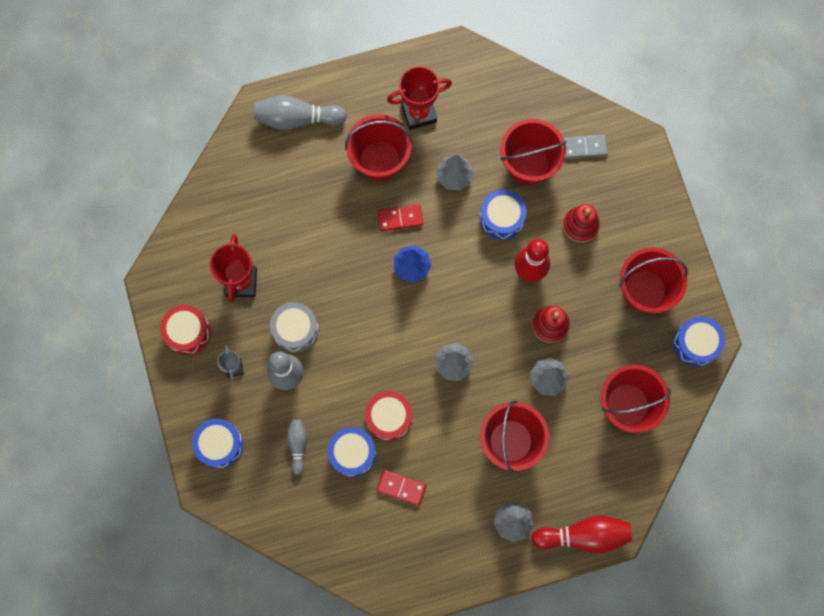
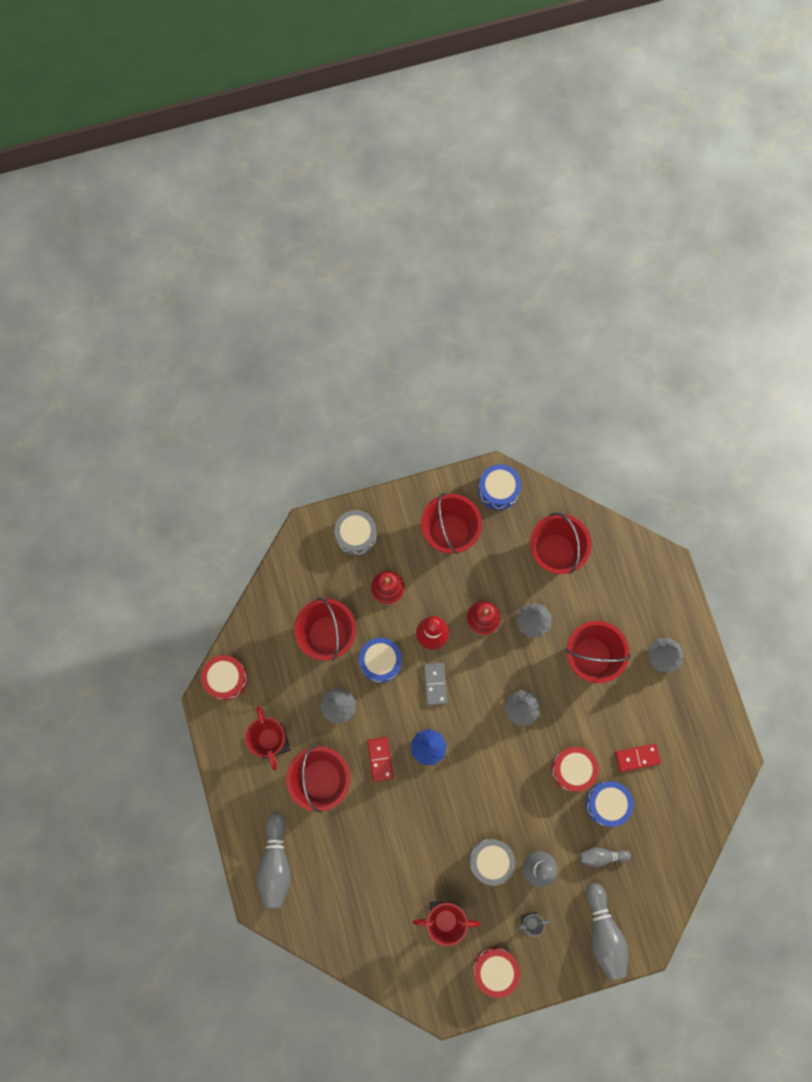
camera: 90 degrees left, 0 degrees up
(220, 445) = (604, 933): blue drum -> grey bowling pin
(401, 487) = (637, 757): red domino -> red domino turned 60 degrees clockwise
(481, 67) = (226, 679): none -> red drum
(583, 535) = (672, 594): red bowling pin -> none
(584, 147) = (311, 582): grey domino -> grey domino (435, 684)
(637, 192) = (356, 535): none -> grey drum

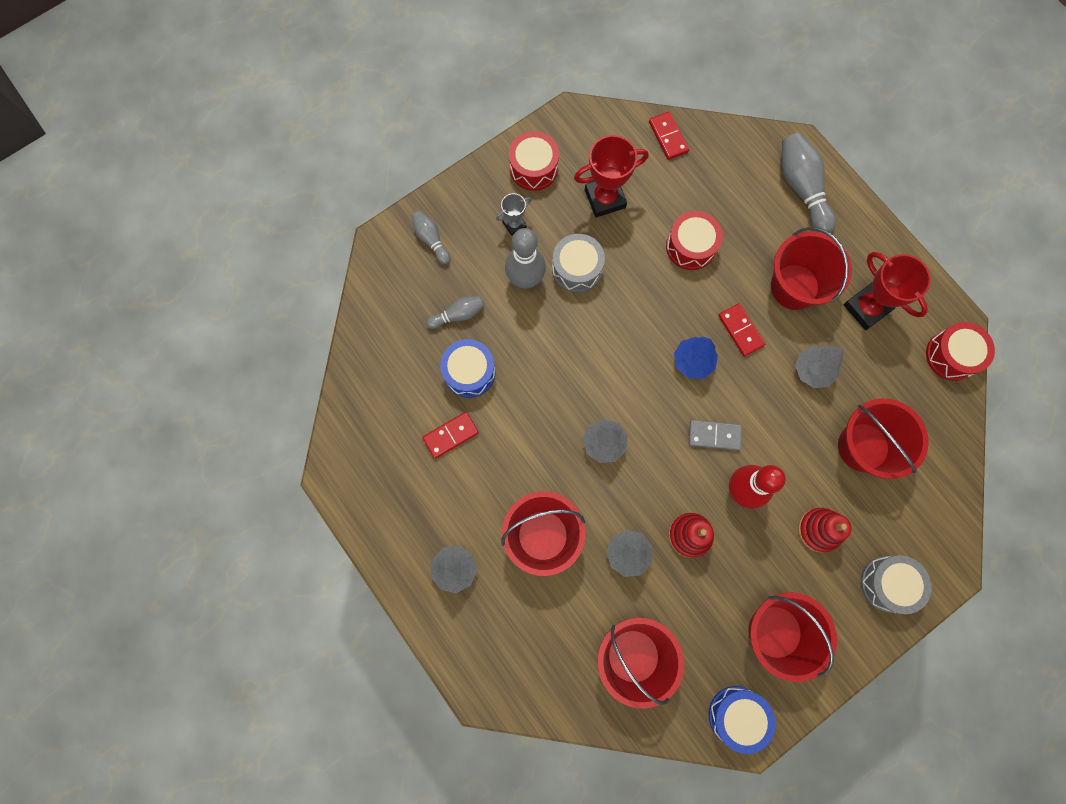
camera: 160 degrees right, 0 degrees up
(367, 956) = (668, 137): none -> red domino
(380, 661) = (788, 439): blue drum -> none
(435, 684) = (714, 435): grey domino -> grey domino turned 60 degrees counterclockwise
(573, 769) = (520, 396): red drum -> red drum (691, 246)
(604, 933) = (431, 240): grey bowling pin -> grey bowling pin, size x0.57

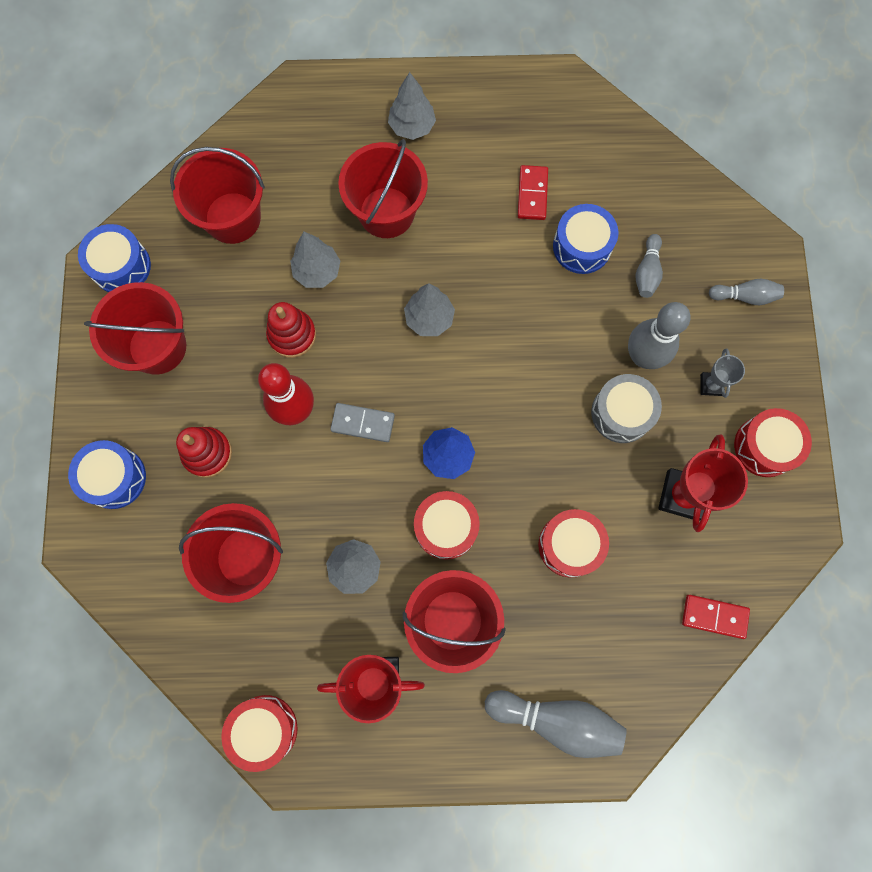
camera: 125 degrees right, 0 degrees up
(714, 435) = (363, 423): grey domino -> grey domino turned 60 degrees clockwise
(740, 330) = (446, 527): red domino -> red drum
(888, 584) = (114, 478): grey drum -> blue drum

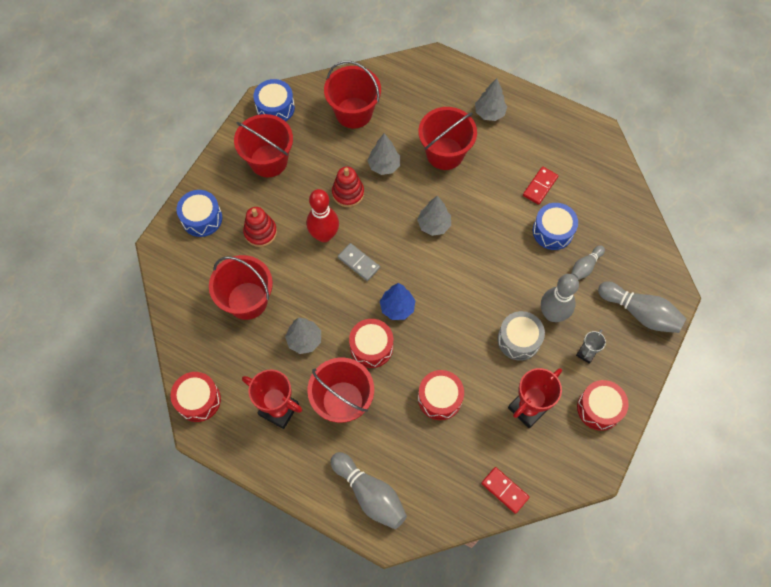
camera: 30 degrees right, 10 degrees down
(744, 296) = (640, 313): grey bowling pin -> grey bowling pin, size x1.76

